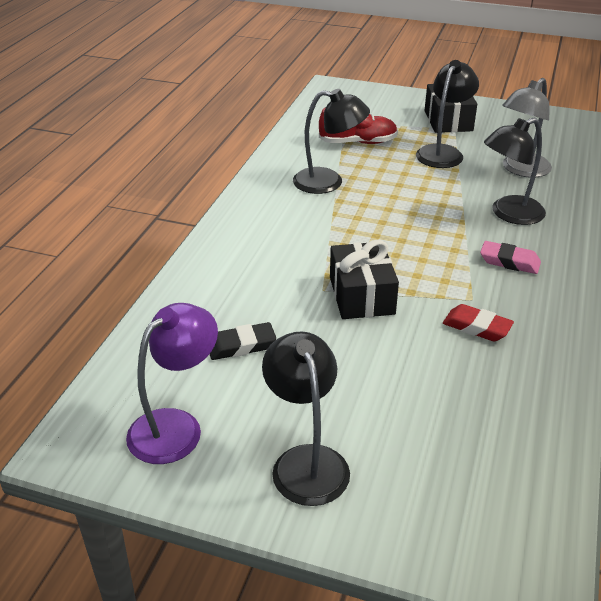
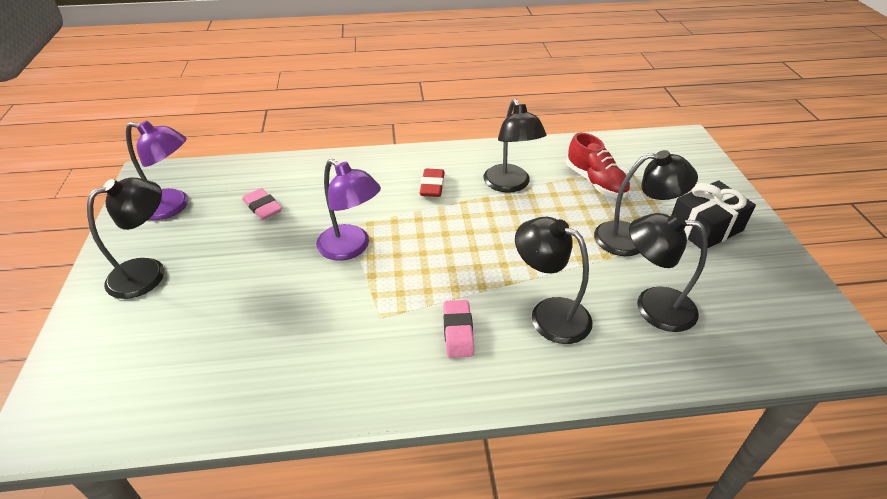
camera: 65 degrees right, 5 degrees up
(241, 346) = (263, 207): black eraser -> pink eraser
(361, 295) = (351, 248): black gift -> purple lamp
(476, 327) = (337, 329): red eraser -> red eraser (432, 186)
(521, 170) = (652, 306): grey lamp -> black lamp

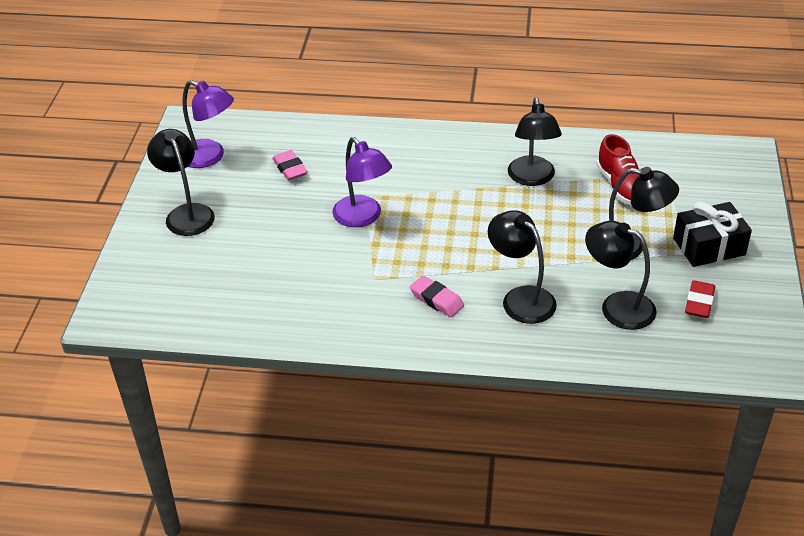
camera: 15 degrees right, 0 degrees up
(148, 272) = (186, 213): black lamp -> black lamp turned 90 degrees counterclockwise
(432, 186) = (454, 169): red eraser -> red eraser (699, 303)
(458, 332) = (436, 300): pink eraser -> pink eraser turned 60 degrees counterclockwise

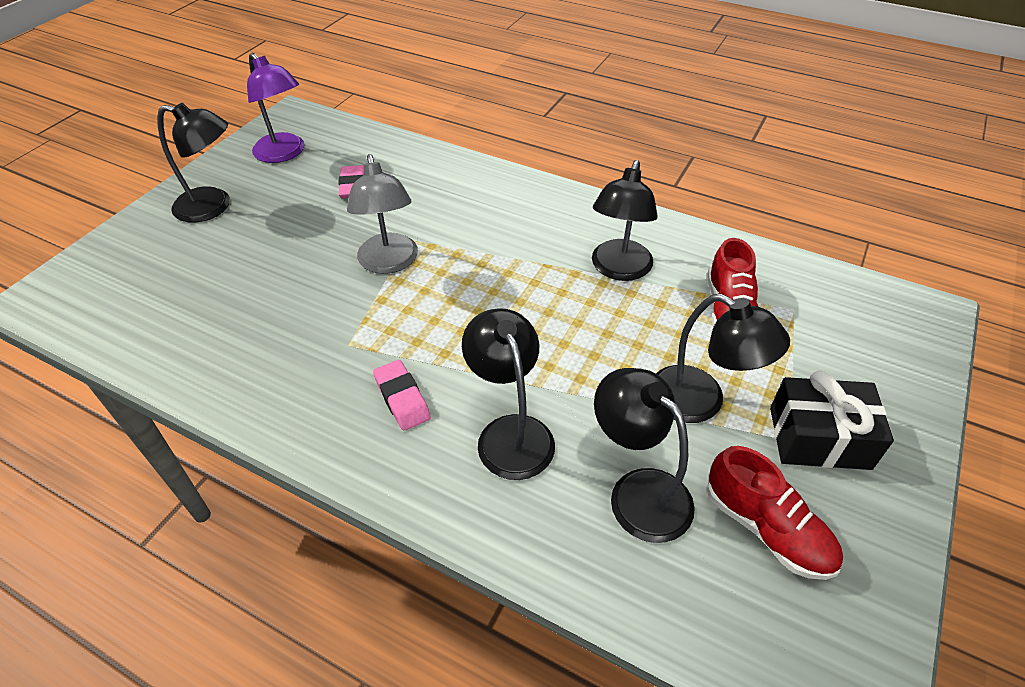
camera: 20 degrees right, 5 degrees up
(186, 213) = (213, 206): black lamp -> black lamp turned 105 degrees clockwise
(363, 217) = (389, 263): purple lamp -> grey lamp
(699, 303) = (767, 528): red eraser -> red shoe

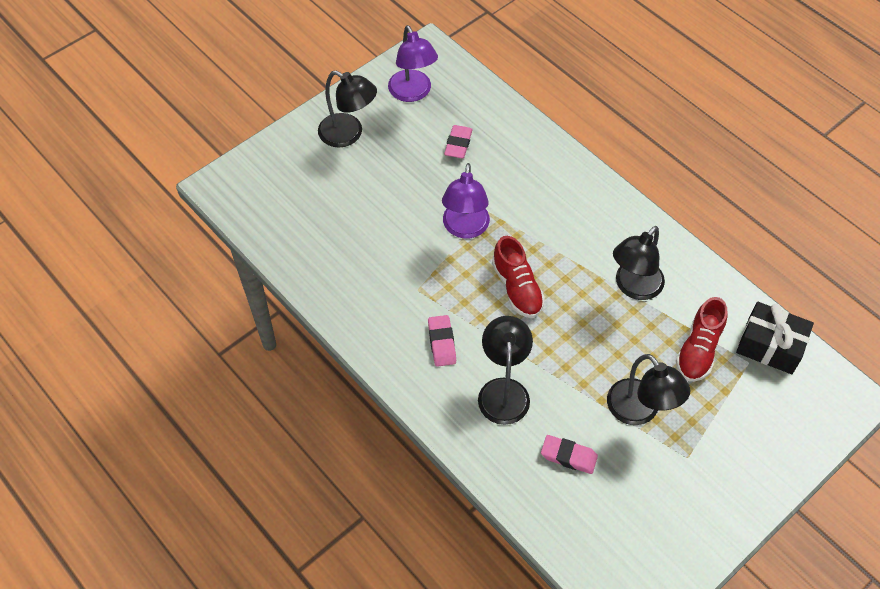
camera: 20 degrees right, 10 degrees up
(389, 263) = (465, 228): grey lamp -> purple lamp
(638, 491) = (568, 456): black lamp -> pink eraser
(767, 528) = (637, 506): red shoe -> red shoe (517, 288)
(819, 438) = (707, 462): black gift -> black gift (770, 346)

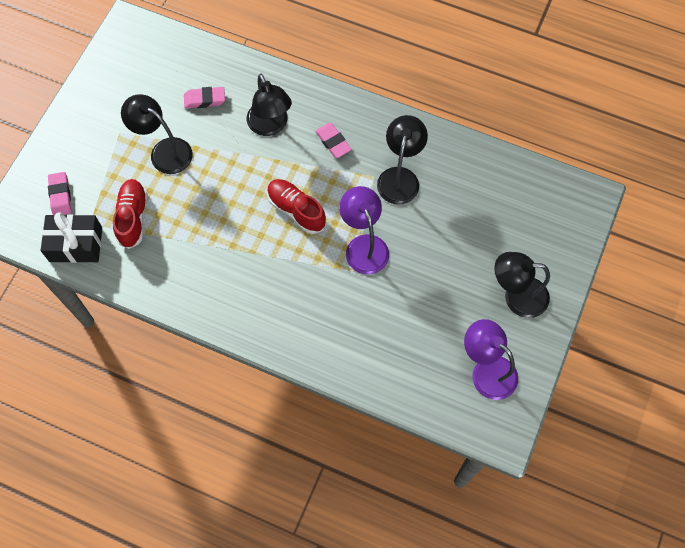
camera: 155 degrees right, 10 degrees up
(458, 144) = (413, 329): pink eraser -> pink eraser (60, 196)
(633, 287) = (201, 250): black lamp -> black lamp (400, 177)

